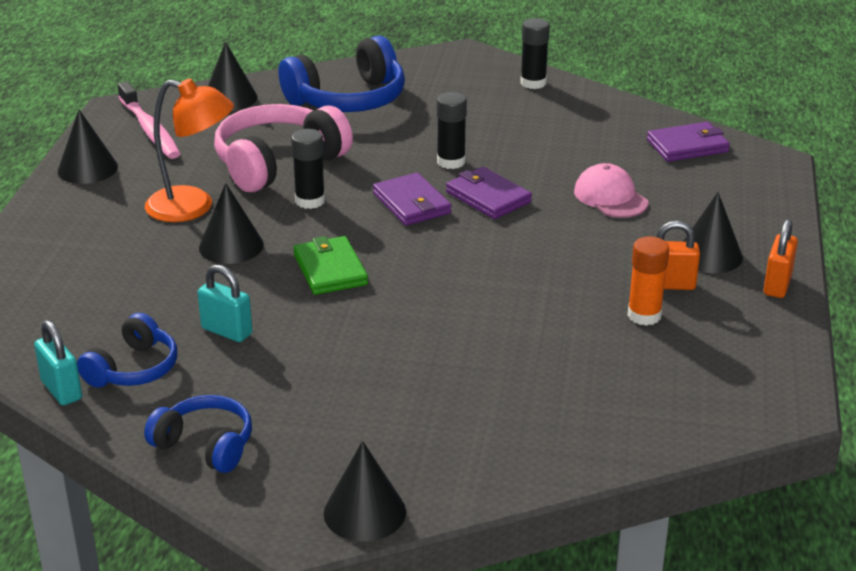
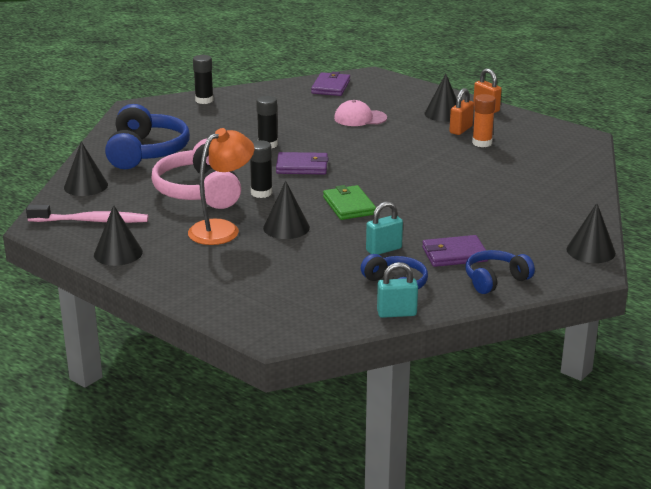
camera: 60 degrees left, 5 degrees down
(330, 269) = (349, 206): green wallet -> green wallet turned 60 degrees clockwise
(488, 197) = (321, 146): purple wallet -> purple wallet (454, 254)

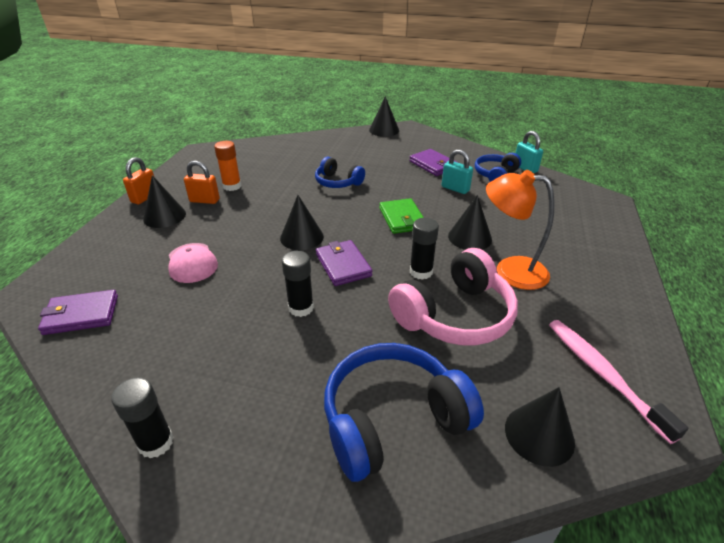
camera: 115 degrees left, 10 degrees up
(118, 253) = (626, 319): black cone -> black cone (302, 237)
(349, 206) = (402, 218): green wallet -> green wallet turned 60 degrees counterclockwise
(495, 280) = (449, 148): blue headphones -> blue headphones (338, 182)

